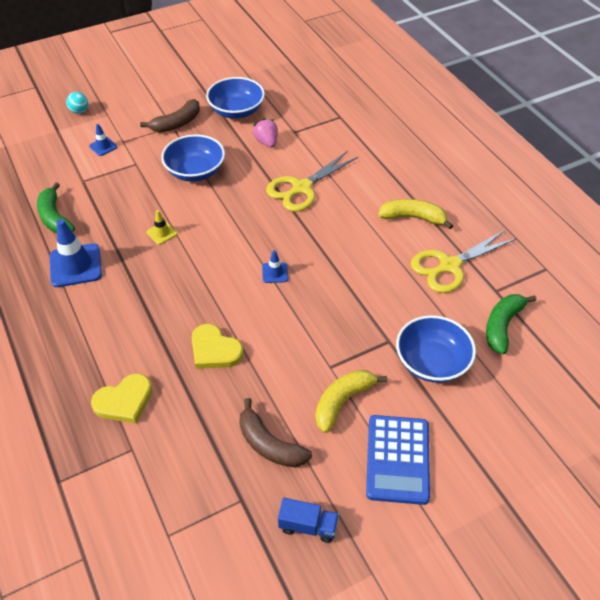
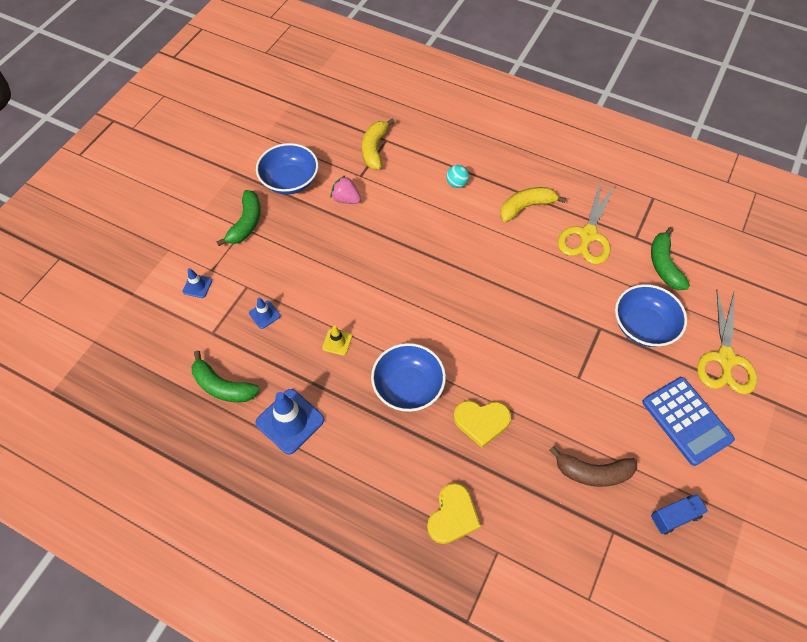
camera: 35 degrees left, 10 degrees up
(79, 111) = (135, 261): turquoise ball -> turquoise ball (456, 183)
(177, 123) = (246, 223): brown banana -> green banana
(195, 171) = (310, 263): blue bowl -> blue bowl (408, 386)
(275, 273) = (465, 321): blue traffic cone -> blue traffic cone (264, 314)
(301, 188) = (416, 229): yellow scissors -> yellow scissors (725, 359)
(342, 402) = (612, 401): yellow banana -> yellow banana (375, 149)

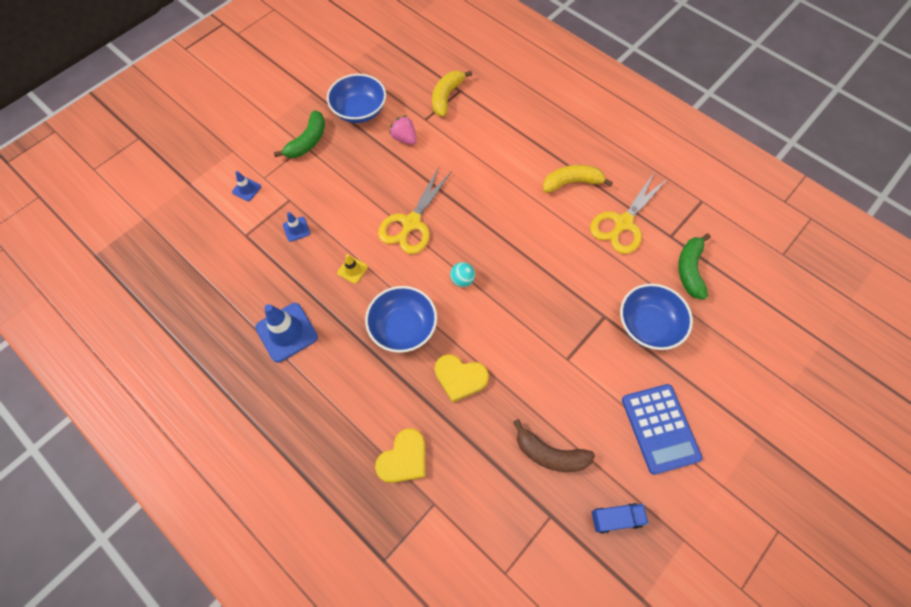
camera: 15 degrees right, 5 degrees up
(223, 386) = (239, 285): green banana -> none
(456, 183) = (512, 146): turquoise ball -> turquoise ball (462, 280)
(725, 359) = (720, 378): yellow scissors -> yellow scissors (411, 223)

